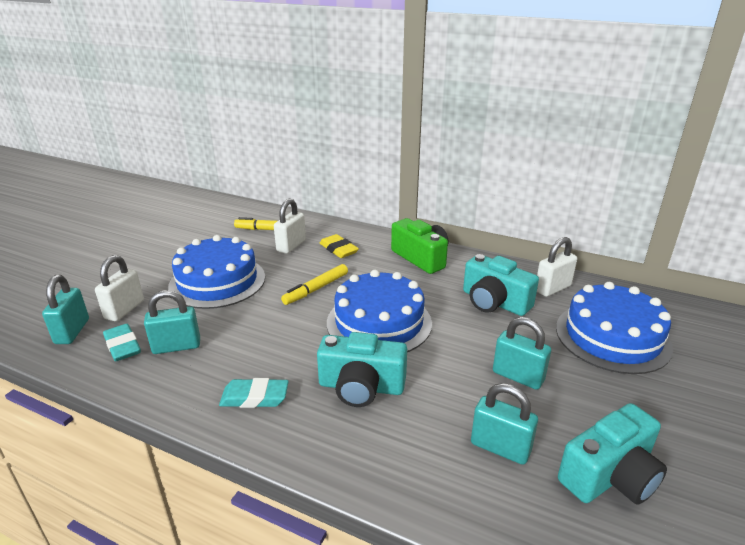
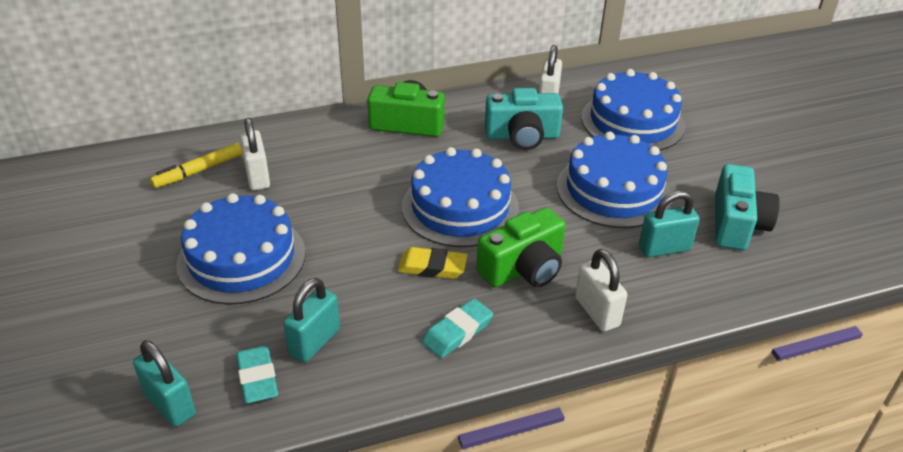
camera: 45 degrees left, 10 degrees up
(122, 346) = (257, 378): turquoise eraser -> turquoise eraser turned 60 degrees clockwise
(124, 309) = (188, 347): white padlock -> white padlock (597, 312)
(316, 289) = (358, 208): yellow marker -> none
(338, 249) = (315, 155): yellow eraser -> yellow eraser (432, 267)
(361, 387) = (523, 268): turquoise camera -> green camera
(518, 376) = (613, 190): turquoise padlock -> blue cake

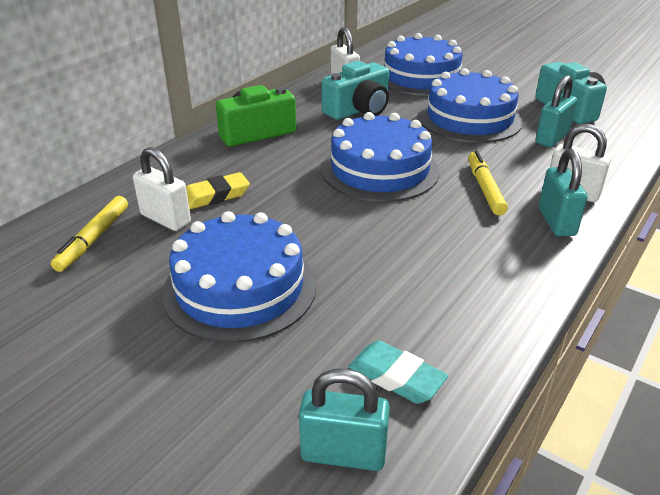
camera: 35 degrees left, 5 degrees down
(314, 341) = (404, 319): turquoise padlock -> turquoise padlock (556, 222)
(432, 267) = (419, 218): yellow eraser -> yellow eraser (215, 196)
(457, 332) = (504, 252): turquoise eraser -> none
(523, 268) = (484, 188): green camera -> yellow marker

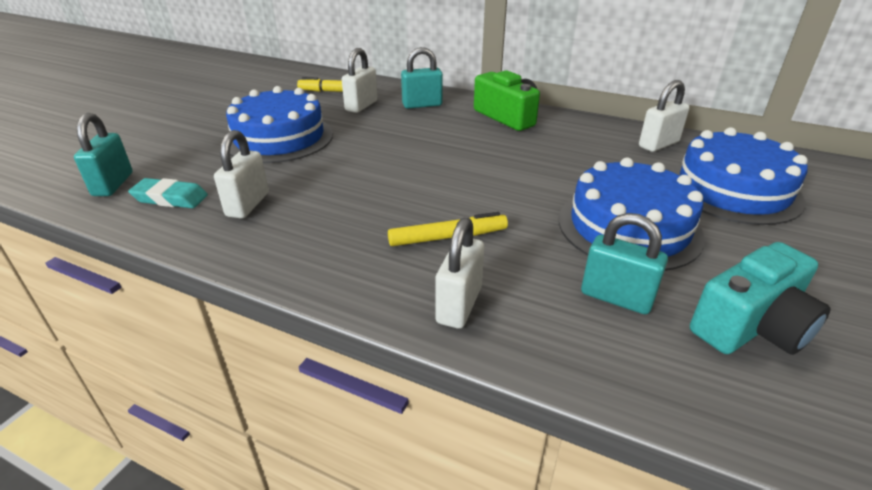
camera: 80 degrees right, 0 degrees up
(215, 196) = (396, 116): yellow eraser -> none
(359, 110) = (594, 157): turquoise camera -> none
(380, 170) = (464, 176): blue cake -> none
(396, 377) = (170, 198): turquoise eraser -> turquoise eraser turned 75 degrees clockwise
(420, 305) = (248, 204): none -> white padlock
(556, 222) = (385, 286): turquoise padlock -> turquoise padlock (422, 105)

